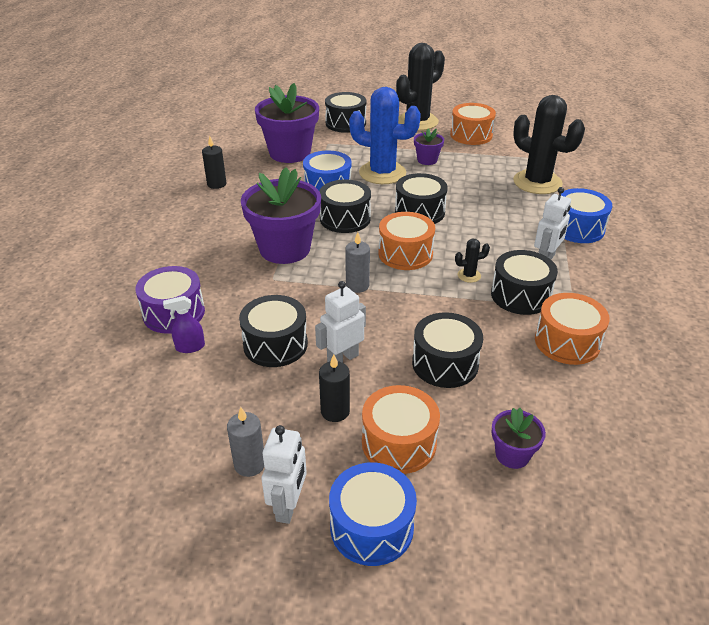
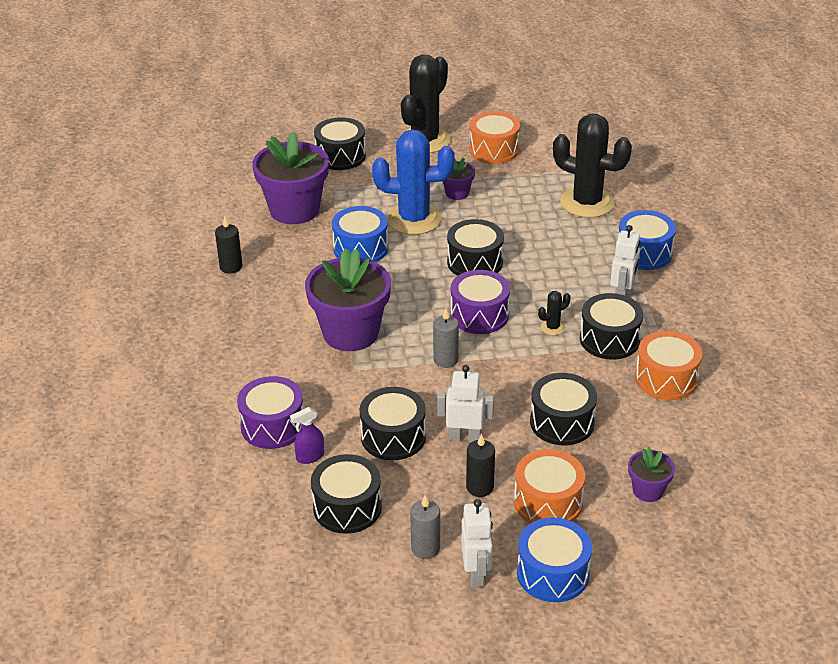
camera: 15 degrees left, 0 degrees up
(342, 359) = (464, 437): white robot -> white robot turned 60 degrees clockwise
(345, 219) = (398, 285): black drum -> black drum (347, 507)
(405, 254) = (479, 315): orange drum -> purple drum

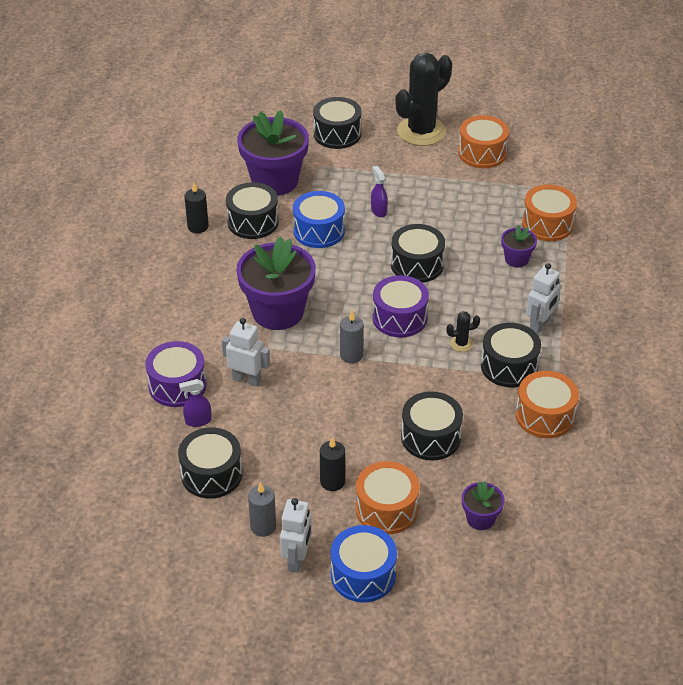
camera: 15 degrees right, 5 degrees up
(393, 437) = (276, 418): black drum -> black drum (253, 222)
(414, 219) = (378, 211): blue cactus -> purple spray bottle
(457, 193) = (429, 191): purple flower pot -> purple flower pot (516, 259)
(464, 437) = (338, 432): white robot -> white robot (247, 379)
(587, 203) = (547, 224): black cactus -> orange drum
(644, 253) = (579, 286): blue drum -> none

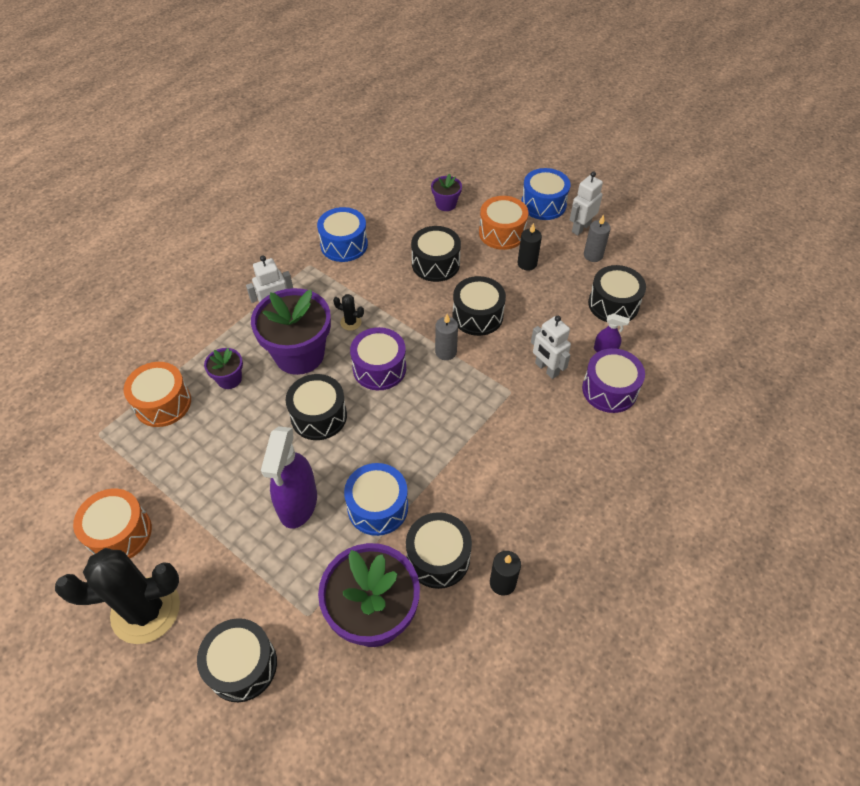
camera: 150 degrees left, 10 degrees up
(278, 312) = (481, 424): purple flower pot -> purple flower pot (299, 354)
(378, 211) = (298, 504): purple spray bottle -> purple spray bottle, size x2.11
(509, 366) = (333, 289): black drum -> black drum (477, 316)
(545, 416) = (344, 245): orange drum -> blue drum

